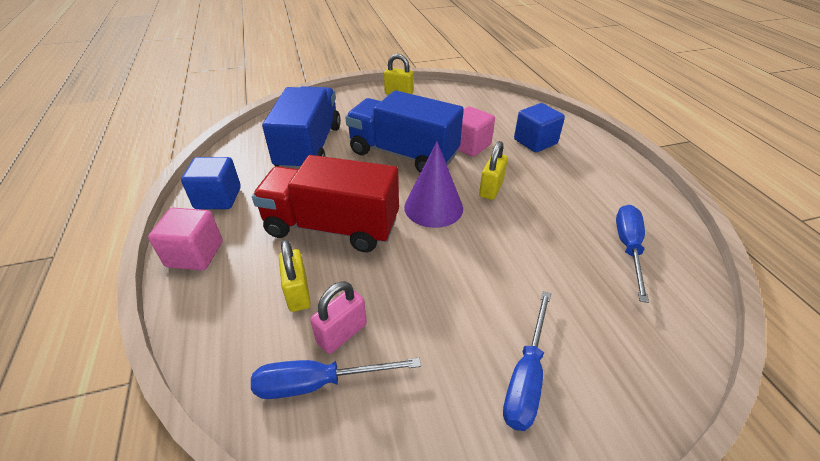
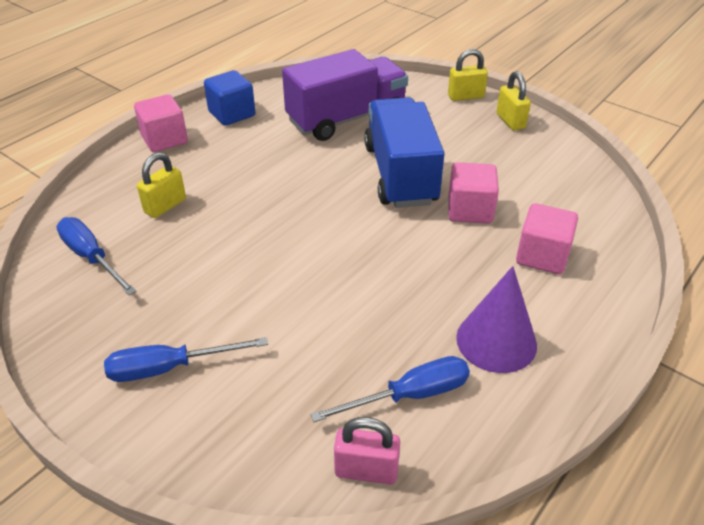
camera: 55 degrees right, 0 degrees up
(310, 147) = (346, 119): blue truck -> purple truck
(332, 227) = (252, 185): red truck -> none
(342, 333) = (142, 247): pink padlock -> pink padlock (366, 470)
(433, 207) = (336, 229): purple cone -> purple cone (496, 341)
(491, 189) = (407, 255): yellow padlock -> yellow padlock (465, 96)
(535, 142) = (542, 256): blue cube -> pink cube

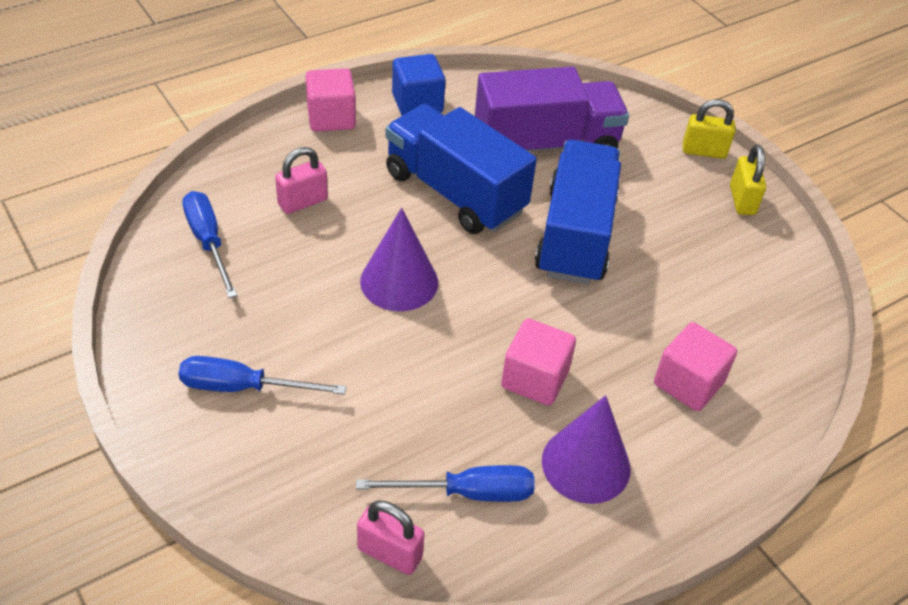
camera: 15 degrees right, 5 degrees up
(165, 206) = (302, 202): yellow padlock -> pink padlock
(274, 244) = (399, 281): none -> purple cone
(291, 168) = (455, 193): none -> blue truck
(470, 210) = (634, 303): pink cube -> pink cube (535, 379)

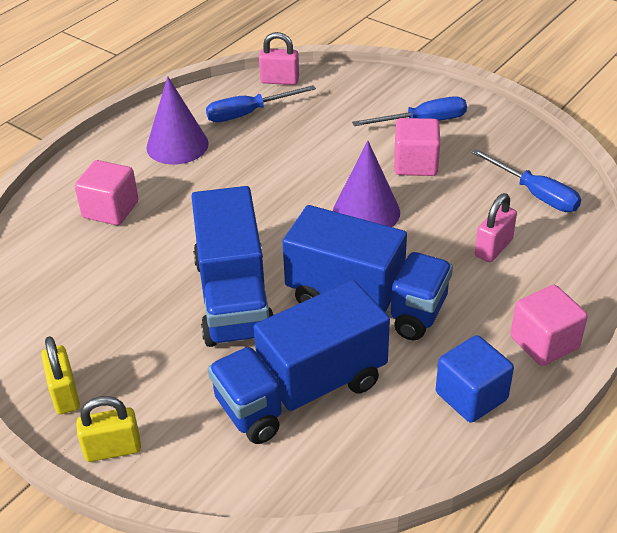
camera: 165 degrees right, 5 degrees down
(535, 379) = (229, 180): pink cube -> pink cube (415, 164)
(545, 145) = (301, 391): purple truck -> blue truck

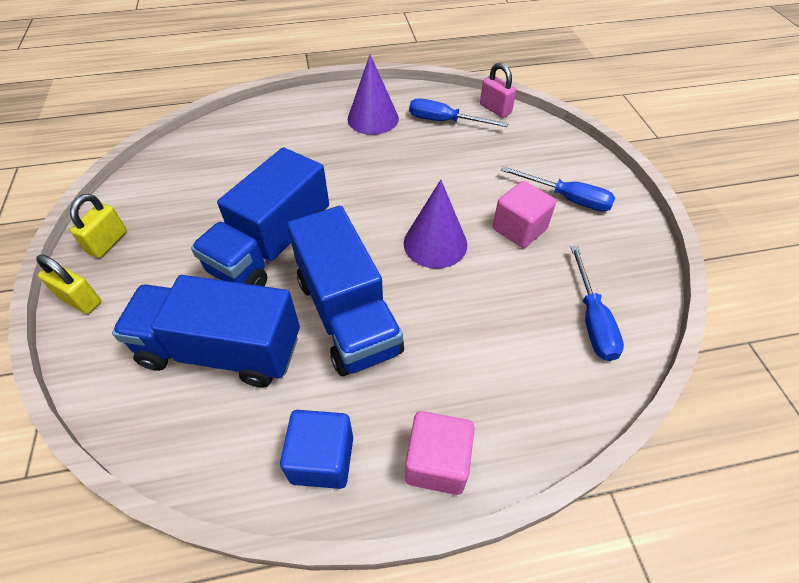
camera: 40 degrees right, 10 degrees up
(110, 209) = (282, 138): pink cube -> none
(493, 248) = (497, 342): pink padlock -> none

